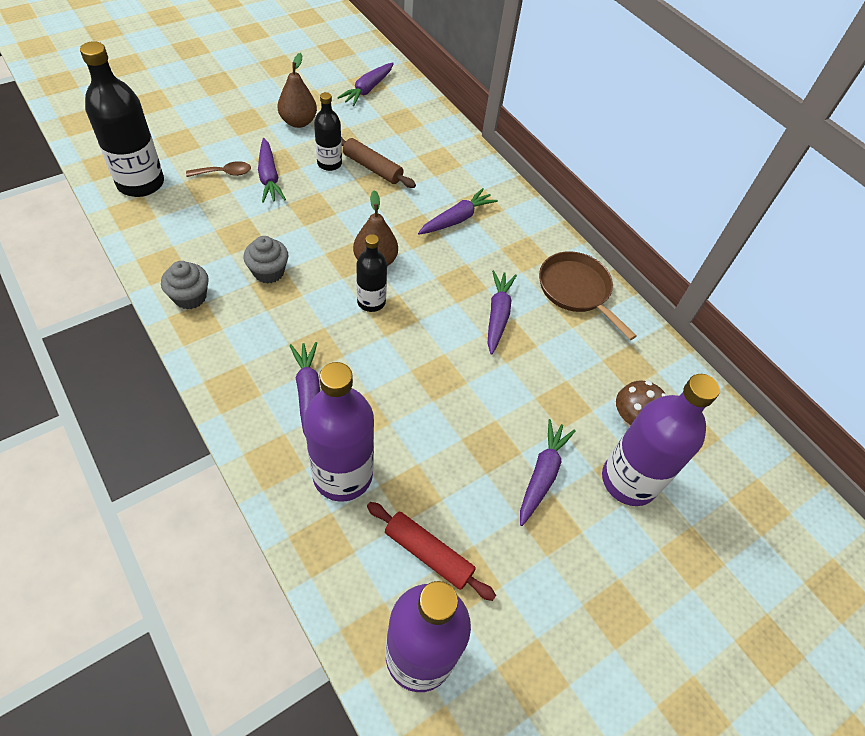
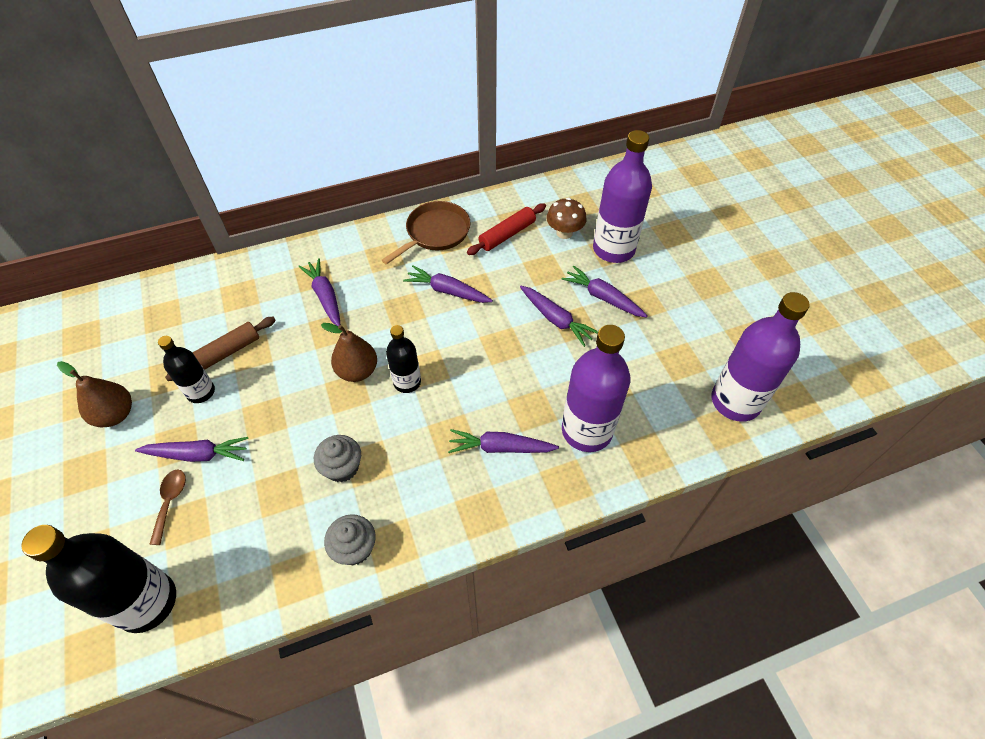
camera: 70 degrees left, 0 degrees up
(368, 89) = (92, 338): purple carrot -> purple carrot (556, 319)
(428, 553) = (660, 382): red rolling pin -> red rolling pin (507, 234)
(576, 290) = (435, 233): brown pan -> brown pan turned 150 degrees clockwise

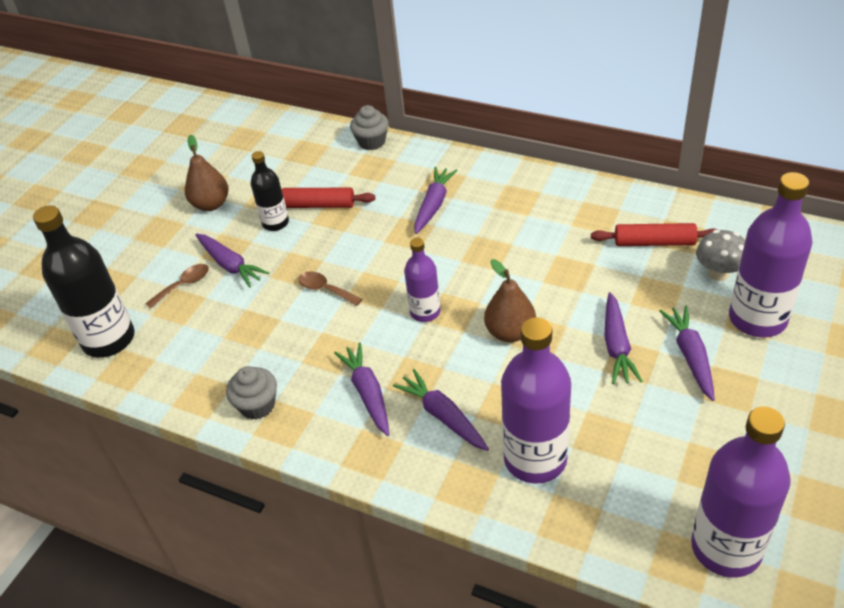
camera: 50 degrees right, 10 degrees down
(225, 353) = (318, 205): brown rolling pin -> red rolling pin
(309, 418) = (325, 289): none -> brown spoon
(342, 467) = (309, 342): grey cupcake -> grey cupcake (371, 142)
(357, 371) = (396, 278): brown pear -> brown pear (510, 332)
(407, 382) = (425, 312): black bottle -> purple bottle
(435, 233) = (585, 204): brown pan -> none
(448, 291) = (541, 260): purple carrot -> purple carrot (368, 393)
(564, 233) = (718, 273): brown mushroom -> grey mushroom

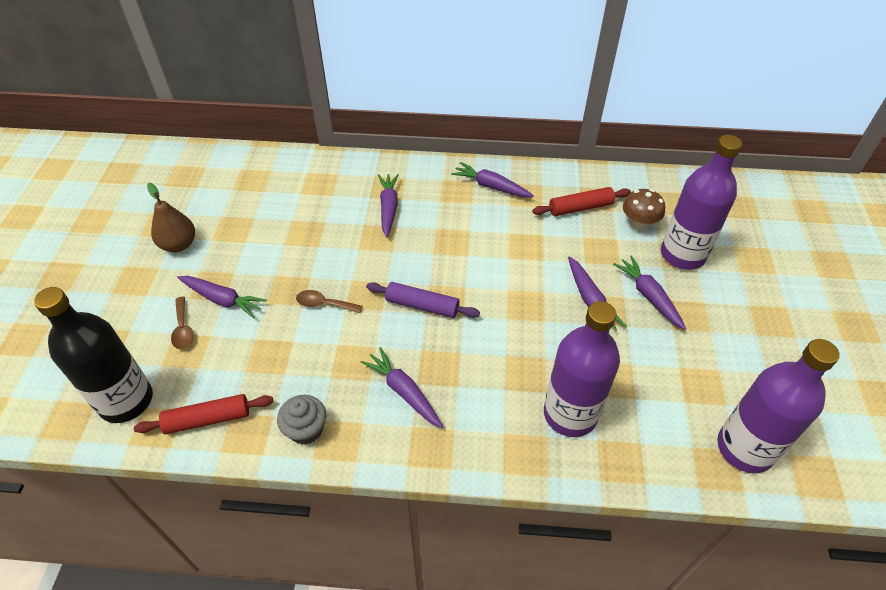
camera: 25 degrees left, 5 degrees up
(183, 285) = (183, 329): brown spoon -> brown spoon turned 135 degrees clockwise
(275, 223) = (250, 251): black bottle -> none
(318, 205) = (284, 227): red rolling pin -> red rolling pin (208, 419)
(371, 142) = (309, 161): grey cupcake -> none
(425, 312) = (422, 305): purple bottle -> purple rolling pin
(443, 416) = (478, 396): purple carrot -> purple carrot (491, 186)
(510, 332) = (501, 308): brown pear -> none
(718, 273) = (638, 224): grey mushroom -> brown mushroom

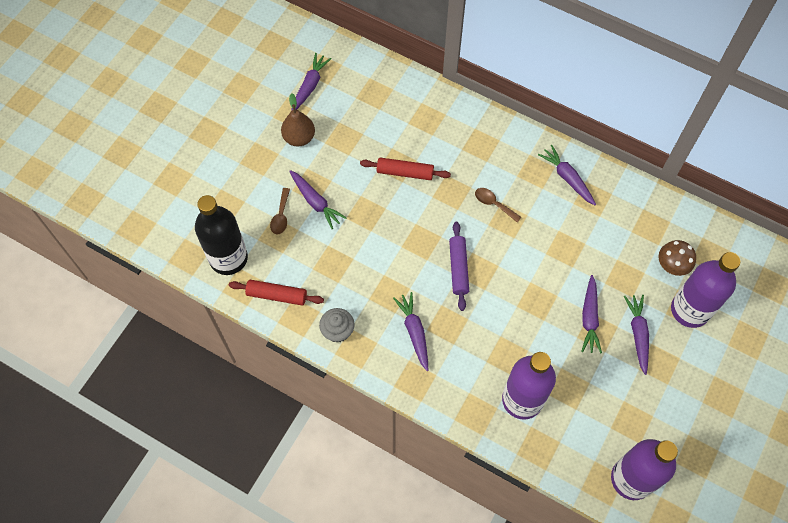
camera: 25 degrees right, 15 degrees up
(324, 304) = (387, 236): brown spoon -> brown spoon (494, 204)
(388, 208) = (472, 167): purple carrot -> purple carrot (309, 86)
(422, 305) = (458, 268): purple rolling pin -> purple rolling pin turned 45 degrees clockwise
(580, 207) = (631, 230): red rolling pin -> red rolling pin (405, 172)

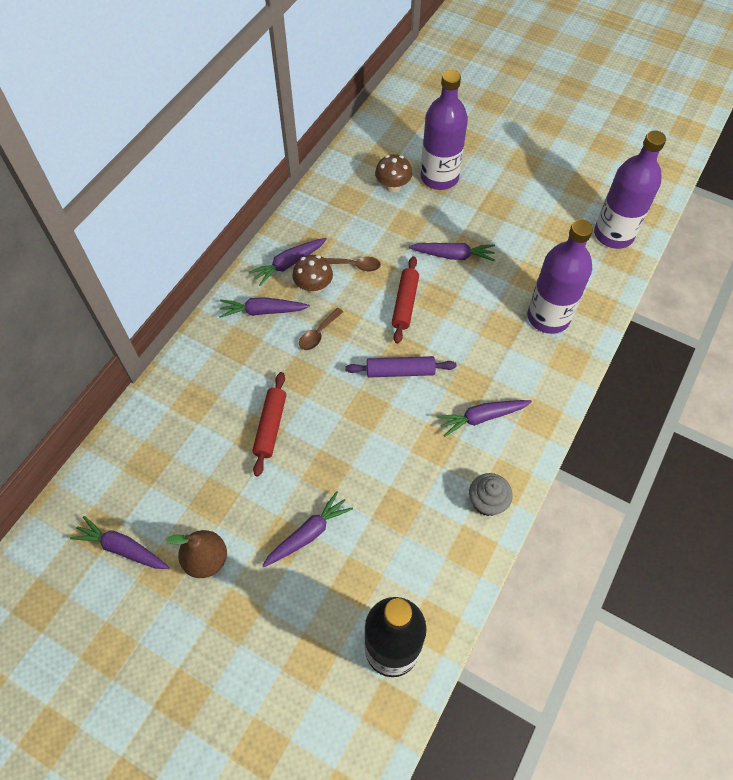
camera: 90 degrees left, 5 degrees down
(277, 295) = (444, 579): red rolling pin -> red rolling pin (405, 303)
(281, 216) = (328, 579): brown spoon -> brown spoon (356, 265)
(543, 199) = (313, 287): none -> brown mushroom
(638, 334) = (468, 218): purple carrot -> purple carrot (263, 311)

